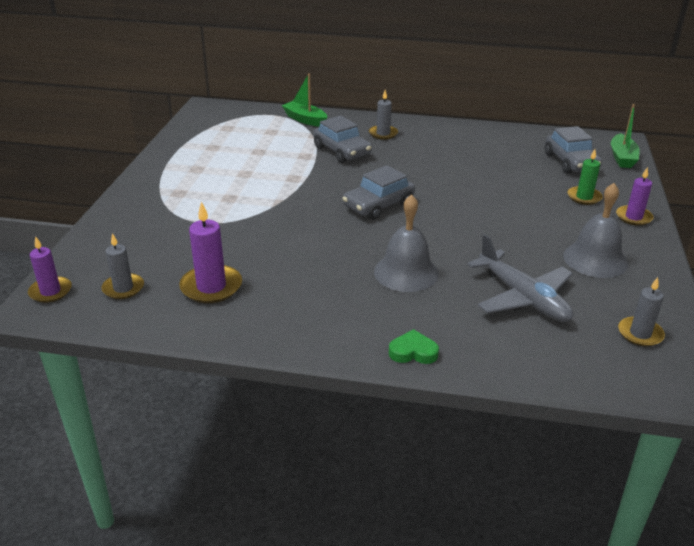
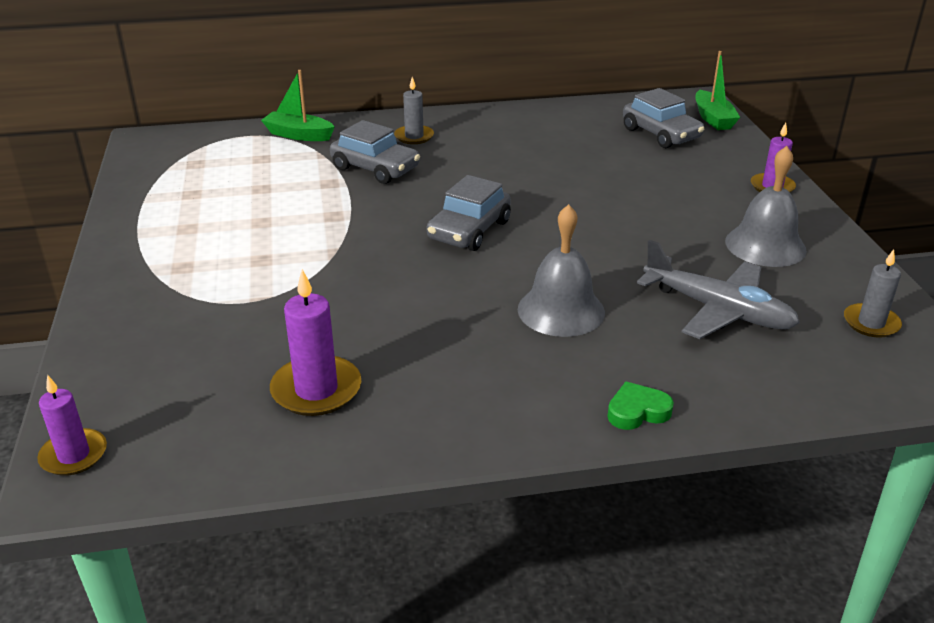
camera: 20 degrees left, 0 degrees up
(123, 288) = (187, 423): grey candle -> none
(584, 197) = (703, 173): green candle -> none

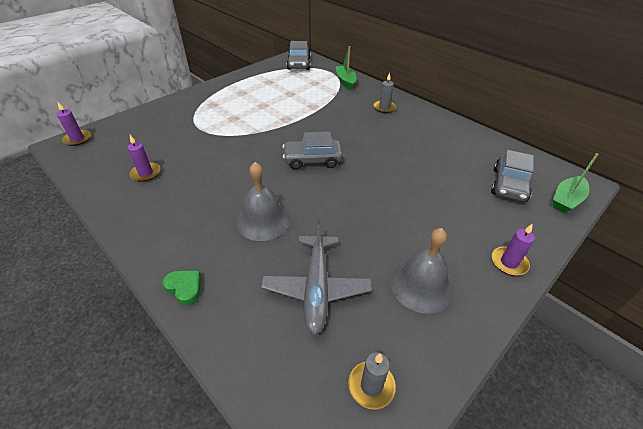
camera: 55 degrees right, 10 degrees up
(316, 390) = (146, 173): purple candle -> purple candle, size x0.66
(375, 168) = (340, 111): grey car -> grey car (299, 64)

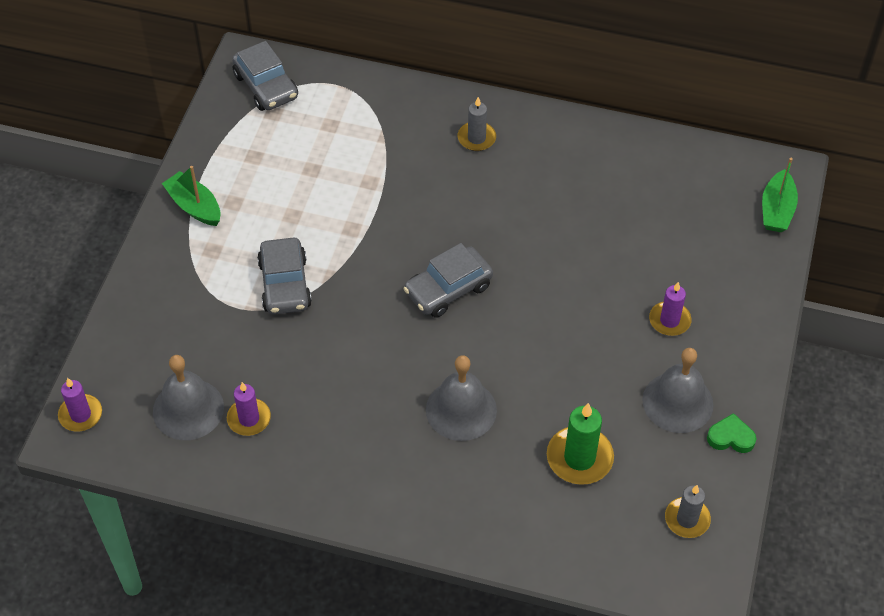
camera: 30 degrees left, 10 degrees up
(124, 157) = (188, 409): none -> grey bell
(184, 288) = (448, 527): green heart -> green heart (730, 437)
(316, 288) = (579, 458): grey plane -> green candle
(345, 81) = (377, 99): green boat -> green boat (194, 206)
(509, 185) = (706, 216): grey car -> grey car (285, 284)
(509, 262) = (748, 331): purple candle -> purple candle (669, 320)

